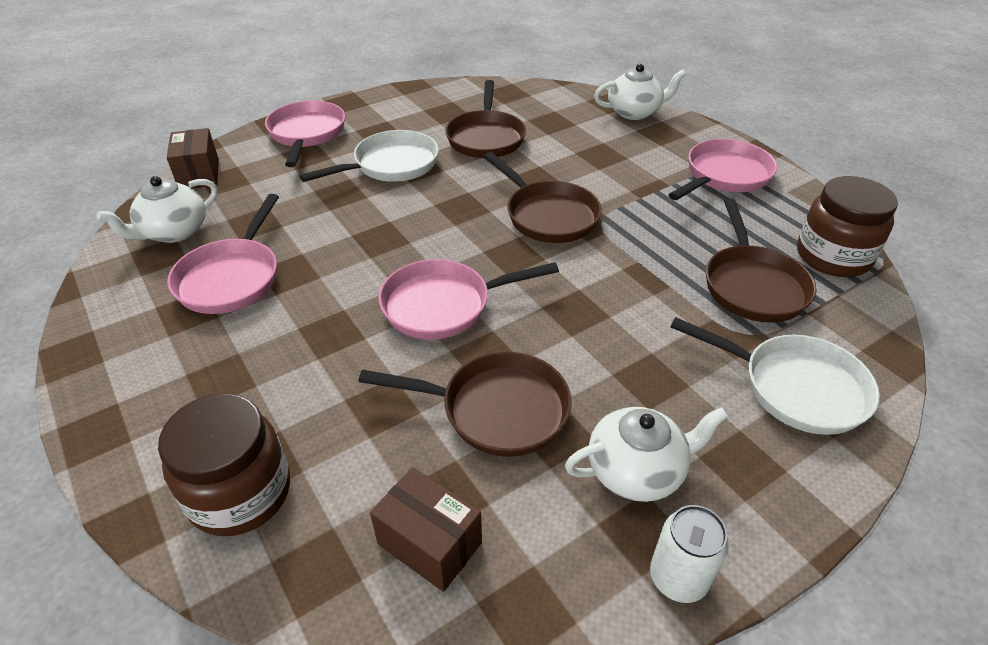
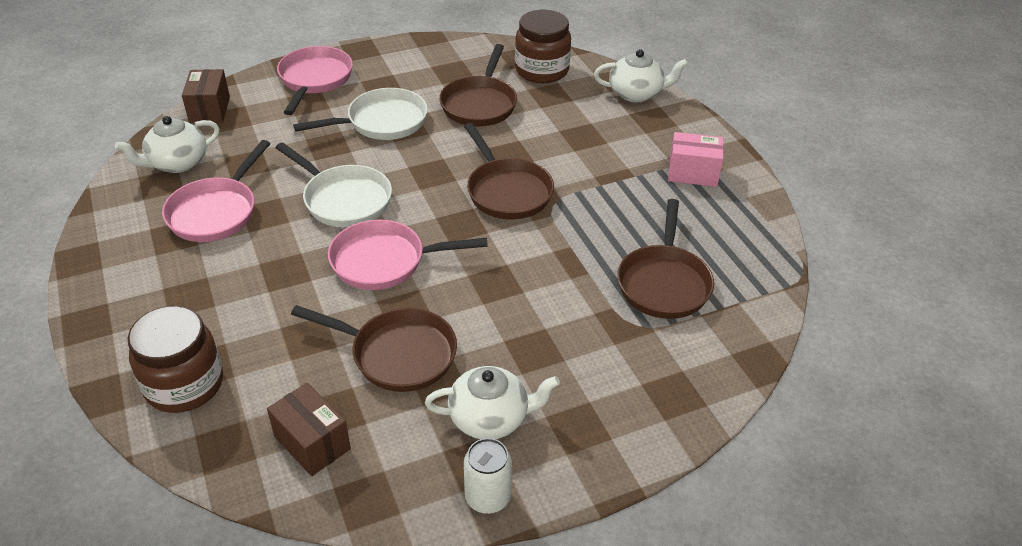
camera: 10 degrees right, 0 degrees up
(724, 176) = (693, 173): pink pan -> pink box
(795, 387) = (654, 376): white pan -> white pan (344, 200)
(833, 256) = (753, 267): brown jar -> brown jar (542, 70)

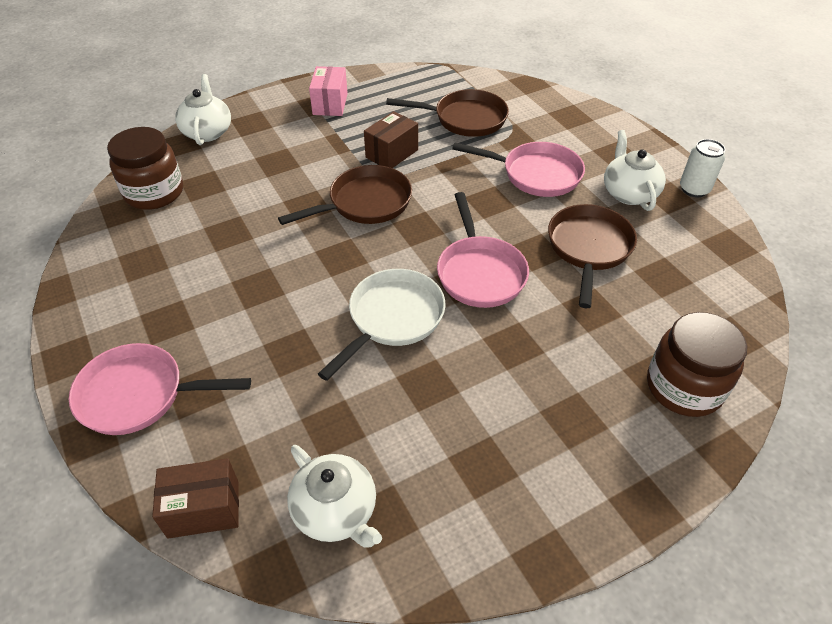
camera: 95 degrees left, 5 degrees up
(216, 212) = (431, 434): pink pan -> pink pan (536, 174)
(312, 443) = (698, 284): brown box -> brown box (392, 154)
(382, 122) = (246, 309): white pan -> none
(479, 104) = (215, 233): brown pan -> none

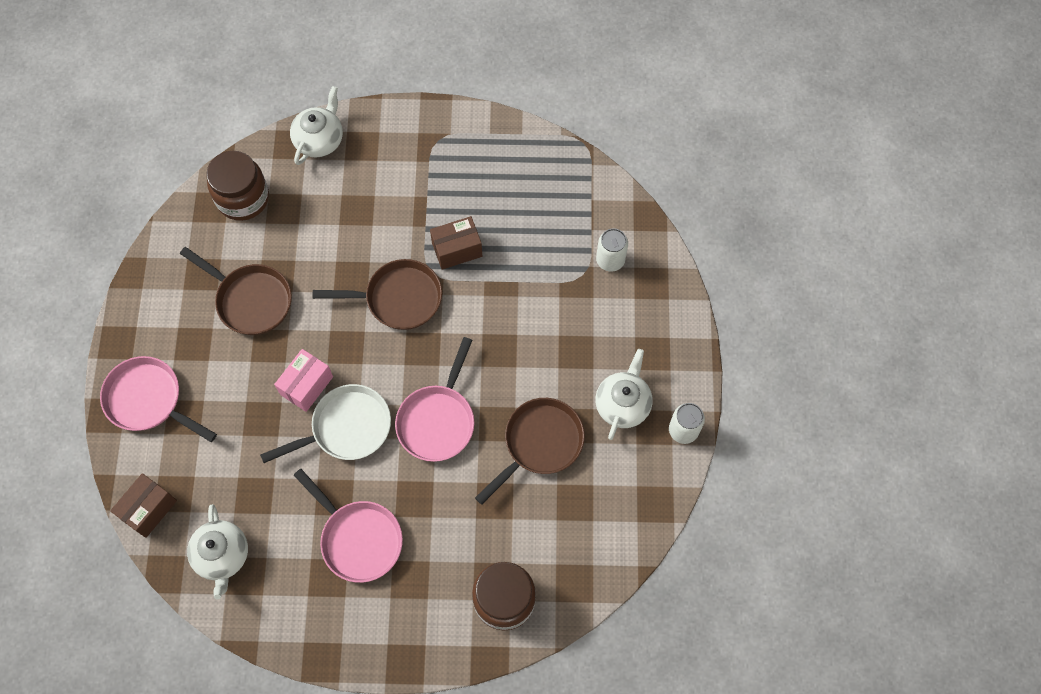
camera: 30 degrees right, 20 degrees up
(203, 509) = (149, 509): brown box -> brown box turned 75 degrees counterclockwise
(330, 104) = (444, 153): pink box -> pink box (306, 385)
(465, 119) = (551, 237): brown pan -> brown pan (250, 300)
(525, 115) = (610, 260): none -> white can
(536, 174) = (561, 340): pink pan -> pink pan (358, 539)

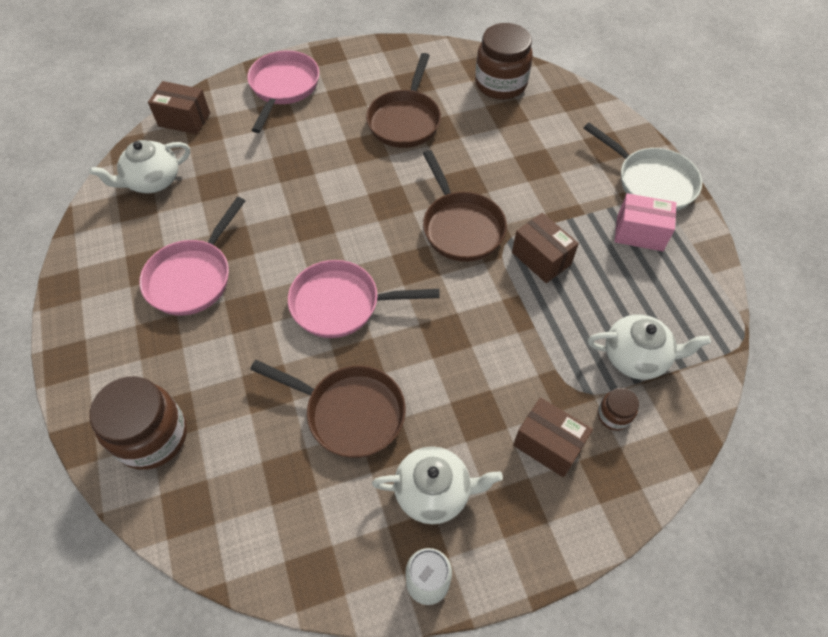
camera: 70 degrees right, 10 degrees down
(306, 385) = (338, 186): pink box -> pink box (639, 233)
(320, 140) = (591, 115): white teapot -> white teapot (636, 357)
(346, 428) = (306, 230): white pan -> white pan (651, 182)
(610, 260) = (614, 415): white can -> brown jar
(616, 314) = (548, 444): none -> brown box

